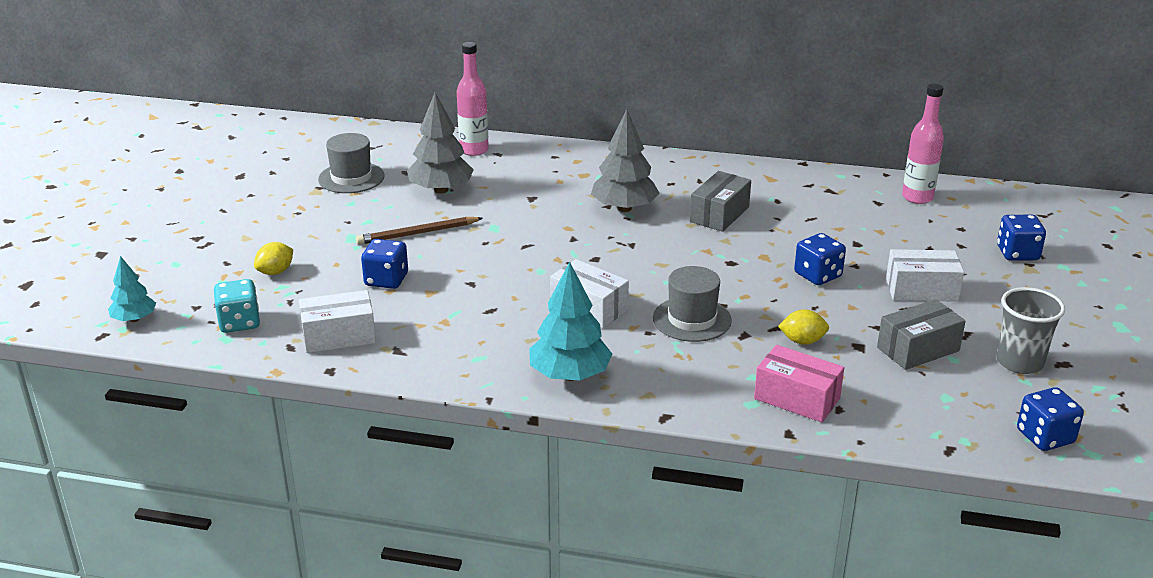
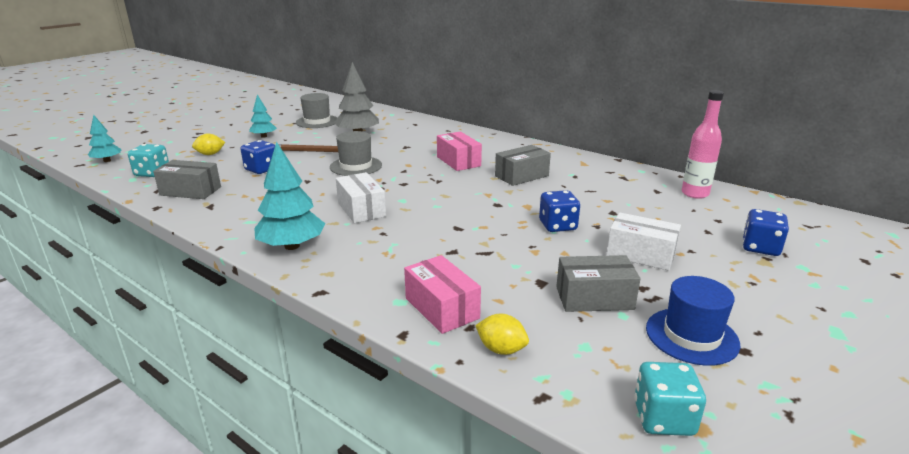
camera: 25 degrees right, 5 degrees down
(309, 223) = (264, 136): none -> turquoise tree
(339, 336) = (190, 191): white box -> grey box
(474, 150) = (403, 120): pink bottle -> none
(624, 208) = (458, 161): grey tree -> pink box
(692, 319) = (424, 232): grey hat -> grey hat (356, 166)
(802, 341) = (495, 267): yellow lemon -> yellow lemon (501, 349)
(1019, 362) = (691, 336): grey cup -> blue hat
(1045, 437) = (663, 418): blue dice -> turquoise dice

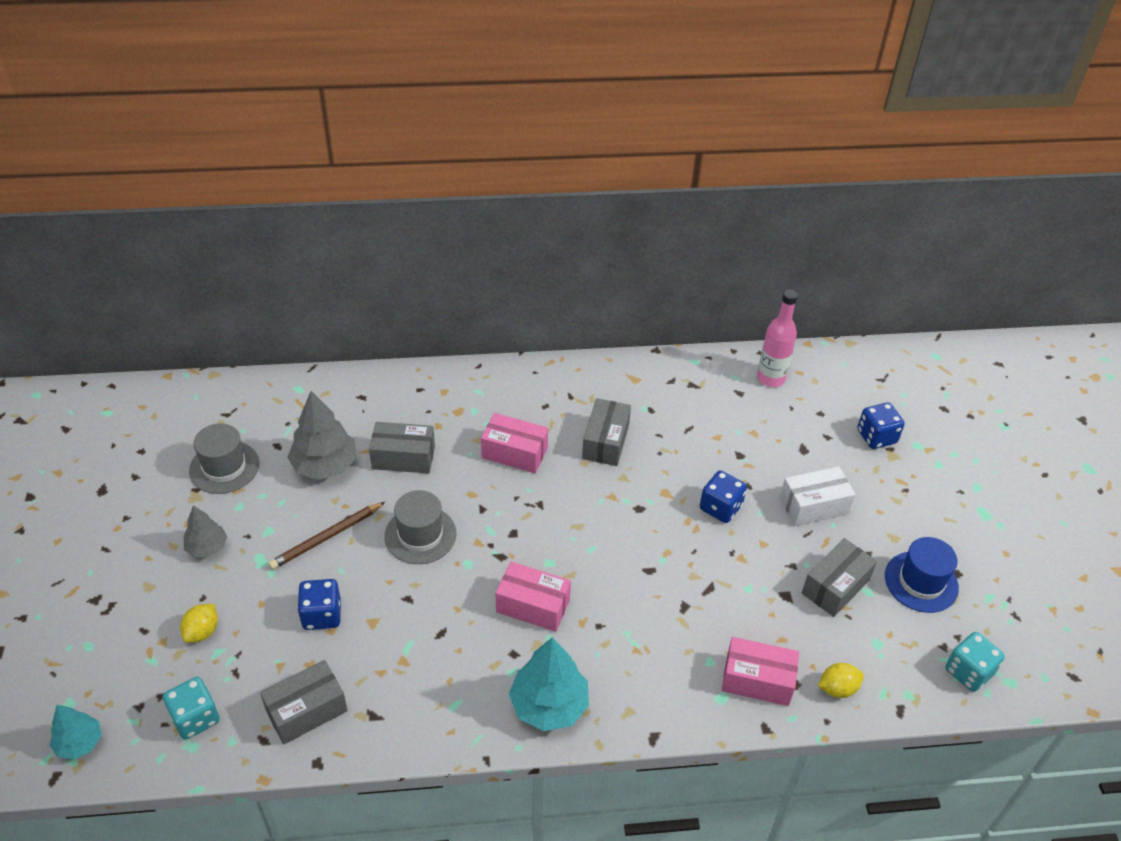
camera: 45 degrees left, 20 degrees up
(264, 136) = (207, 547): turquoise tree -> grey tree
(361, 209) = (533, 605): white box -> pink box
(398, 144) = (403, 457): none -> grey box

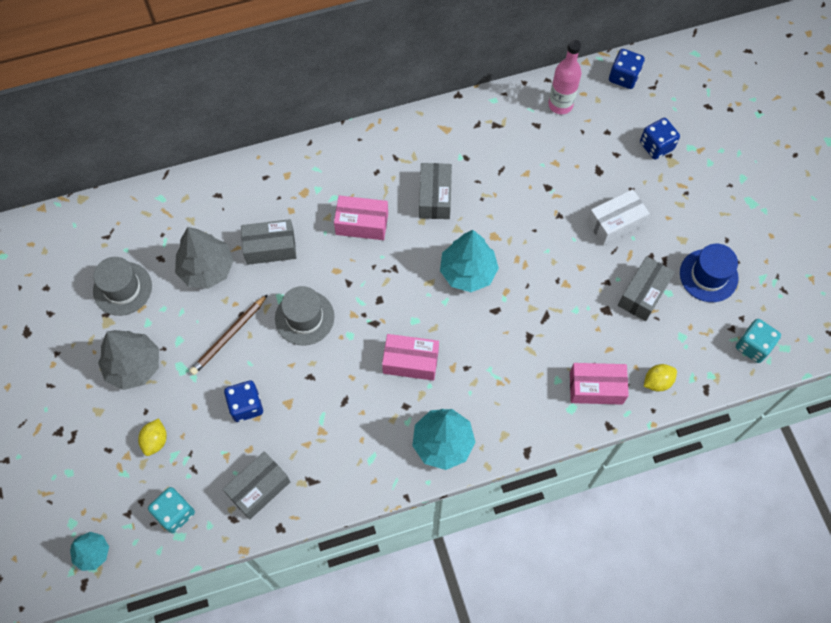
camera: 10 degrees left, 20 degrees up
(207, 547) = (134, 366): grey tree -> grey tree, size x1.69
(626, 523) = (468, 272): none -> turquoise tree
(720, 507) = (541, 241): blue dice -> blue dice (623, 77)

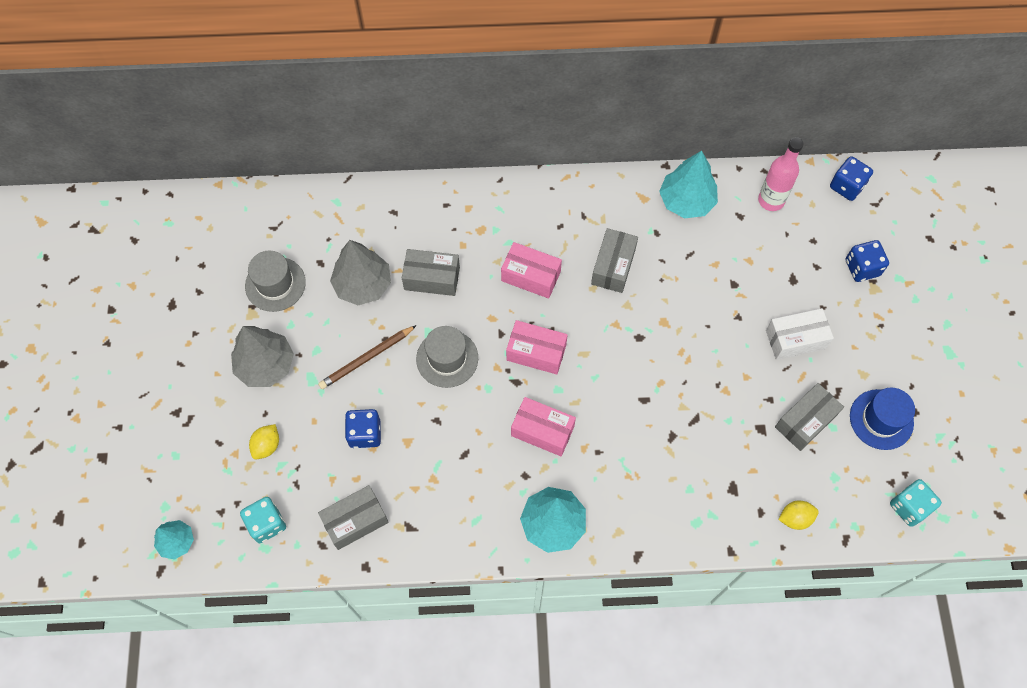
camera: 15 degrees right, 0 degrees up
(468, 272) = (626, 353): turquoise tree -> turquoise tree (686, 201)
(596, 388) = (728, 508): pink box -> pink box (536, 352)

